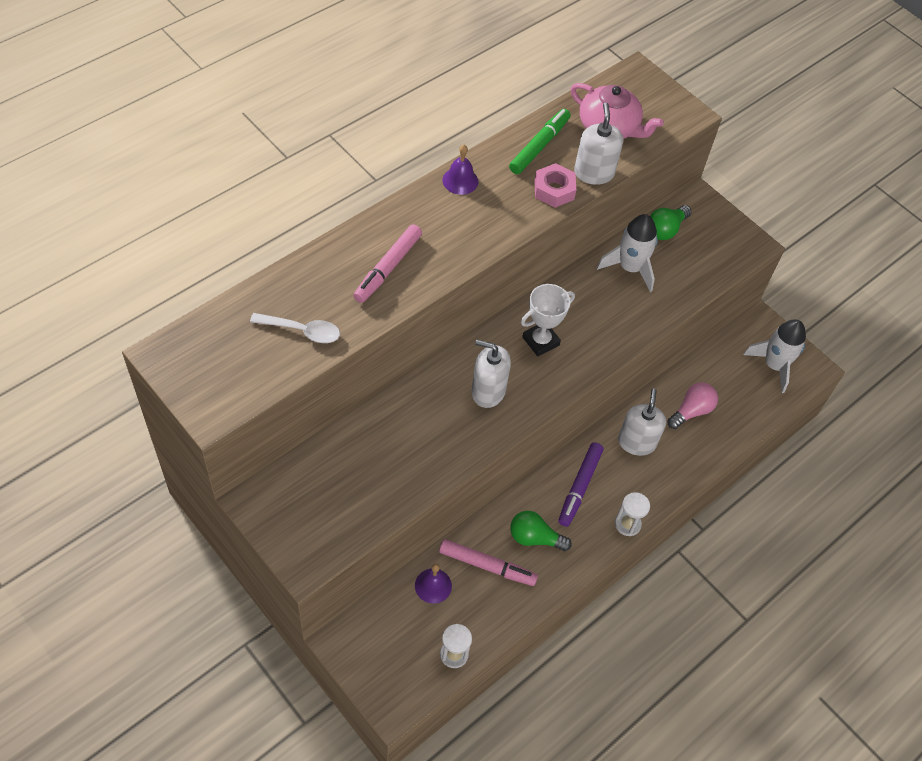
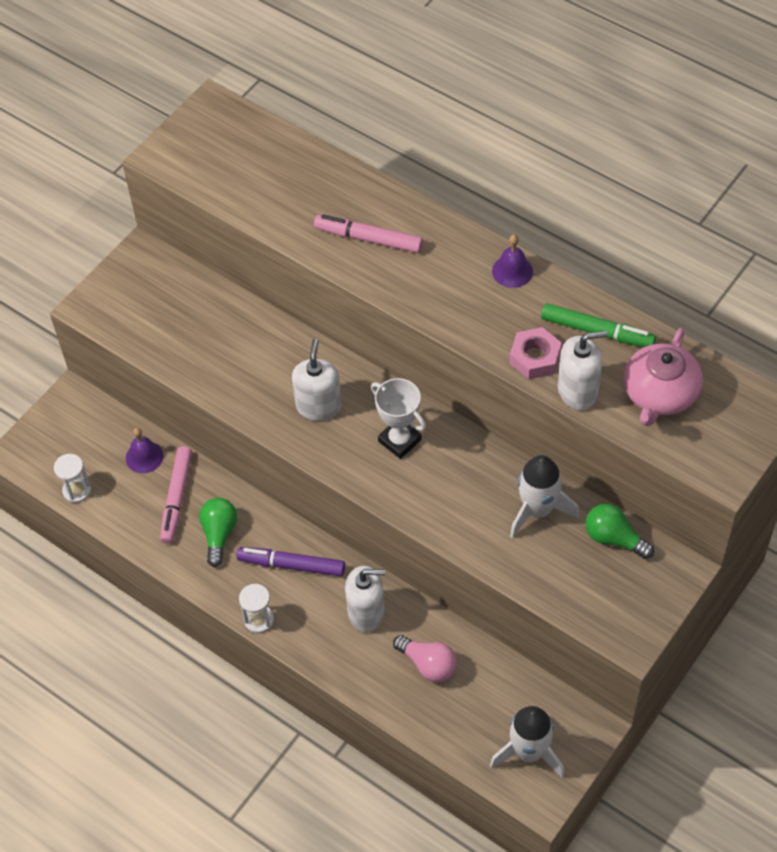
camera: 85 degrees right, 0 degrees up
(302, 331) = (269, 193): white spoon -> none

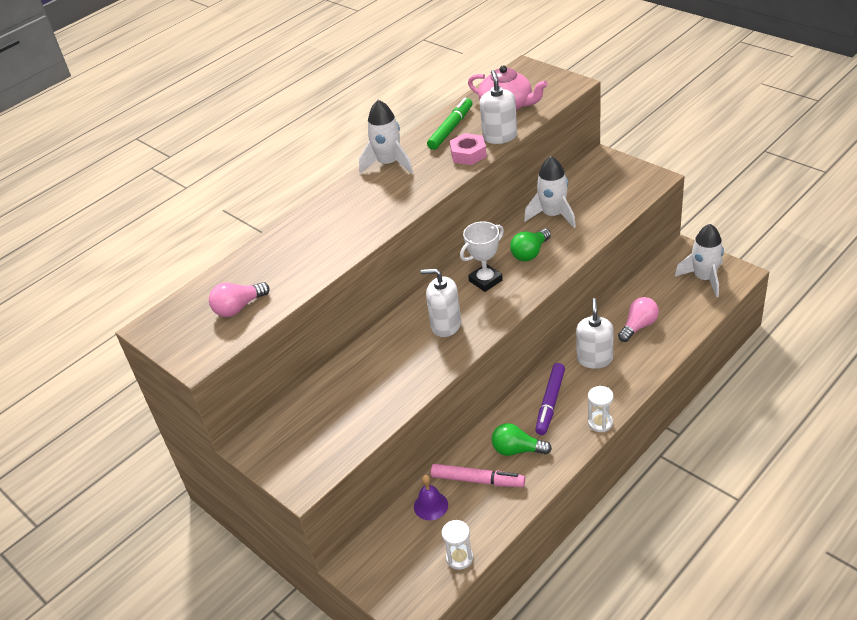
camera: 80 degrees left, 15 degrees down
(238, 174) = (238, 307): none -> pink light bulb
(368, 239) = (336, 232): pink marker -> none
(512, 271) = (388, 163): purple bell -> white rocket
(614, 538) = (578, 183): green light bulb -> green light bulb (530, 253)

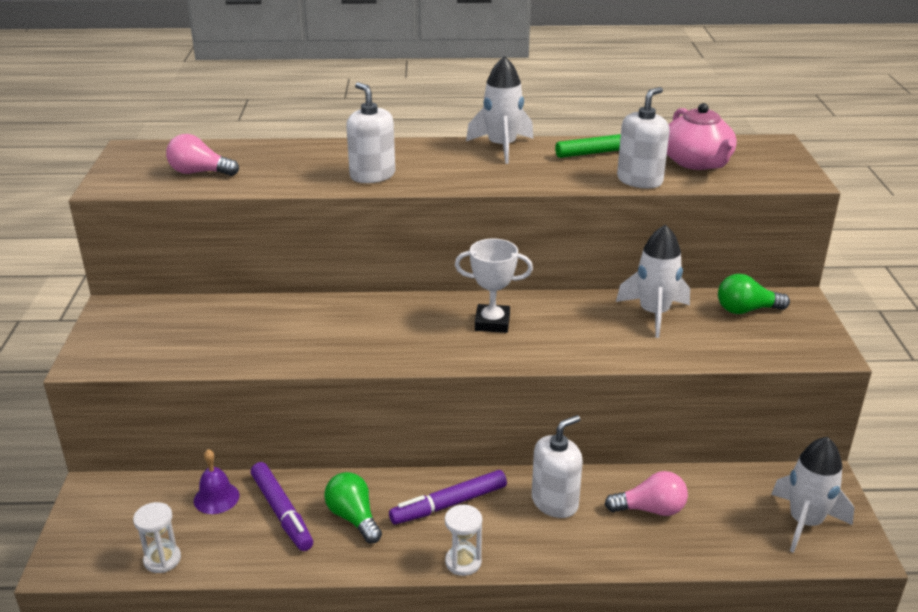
camera: 40 degrees right, 10 degrees down
(446, 325) = (395, 332): white soap dispenser -> white soap dispenser (372, 175)
(468, 154) = (583, 177): pink nut -> none
(478, 480) = (282, 512): pink marker -> purple marker
(530, 253) = (573, 329): green light bulb -> green light bulb (746, 310)

